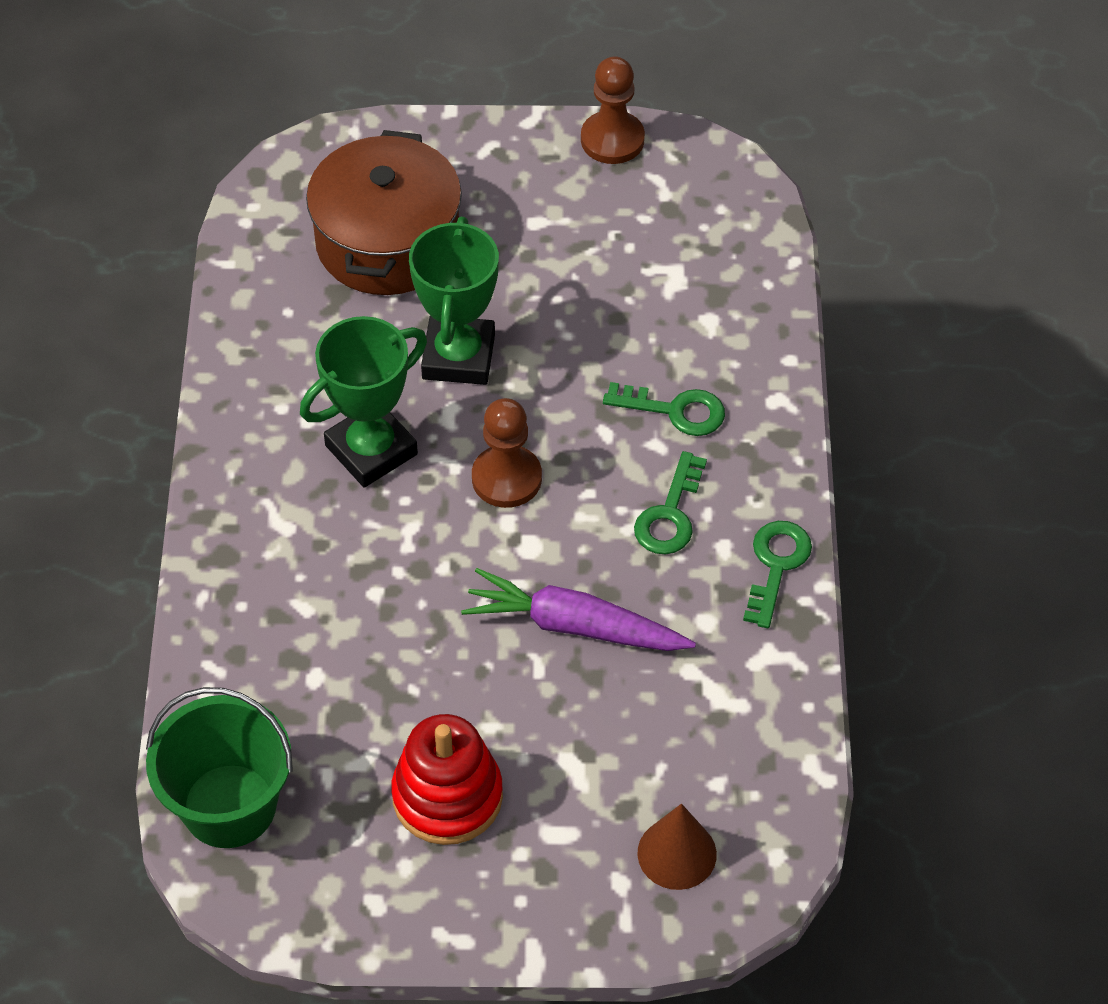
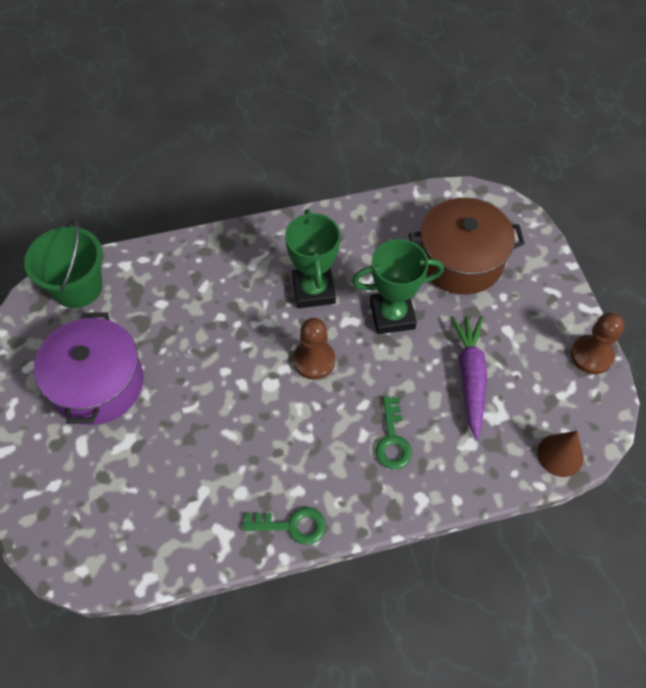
camera: 75 degrees right, 5 degrees up
(371, 450) = (313, 290): green trophy -> green trophy turned 45 degrees clockwise
(447, 796) = (97, 384): red stacking toy -> purple pot
(574, 626) = (221, 420): purple carrot -> purple carrot (470, 377)
(670, 514) = (313, 454): green key -> none
(677, 853) = (76, 512): brown cone -> brown cone (560, 455)

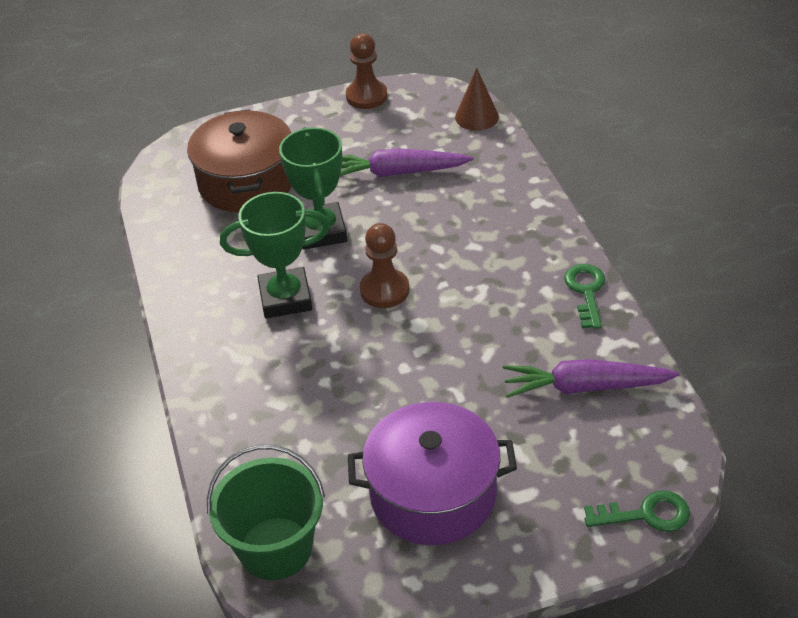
camera: 90 degrees left, 15 degrees down
(178, 506) = (585, 387): none -> purple carrot
(392, 440) = (476, 224): green key -> green key (646, 514)

